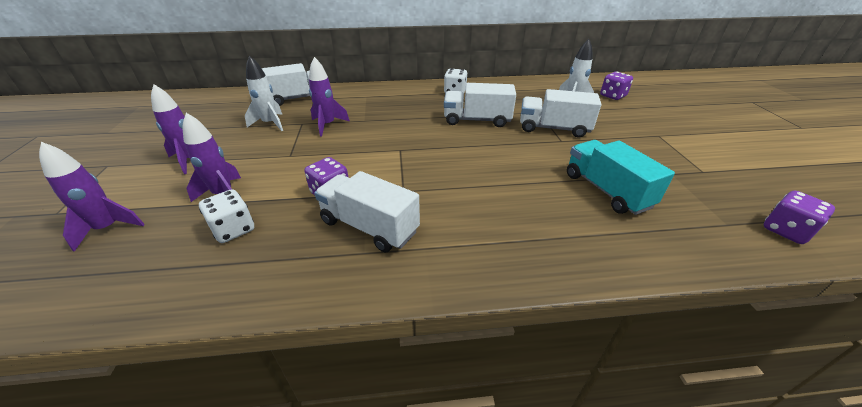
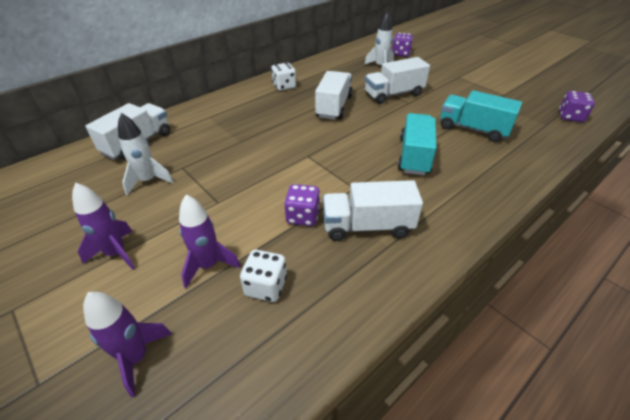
camera: 35 degrees left, 5 degrees up
(327, 125) = (212, 159): purple rocket -> none
(477, 120) = (334, 107): white truck -> white truck turned 135 degrees clockwise
(499, 188) = (414, 156): none -> turquoise truck

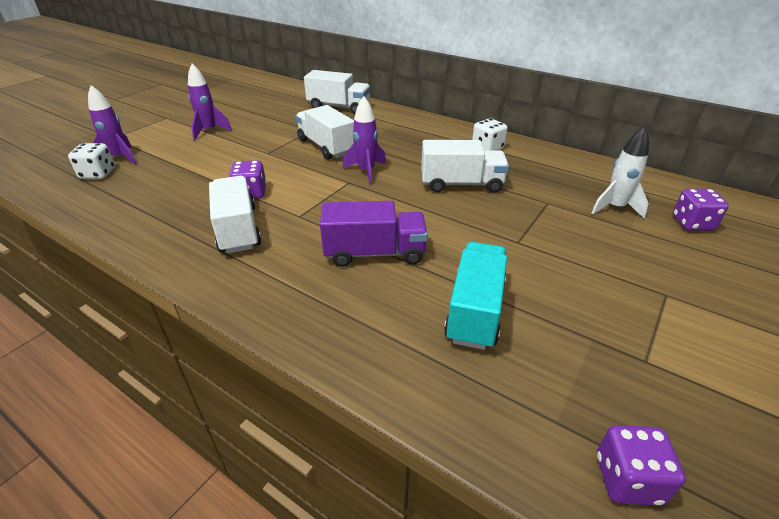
camera: 75 degrees right, 5 degrees down
(148, 181) = (290, 122): white rocket -> none
(208, 265) = (194, 164): purple rocket -> purple rocket (366, 171)
(266, 286) = (168, 189): white dice -> white dice (98, 174)
(394, 94) = (532, 226): white truck -> white truck (326, 147)
(414, 156) = (374, 253): turquoise truck -> purple truck

